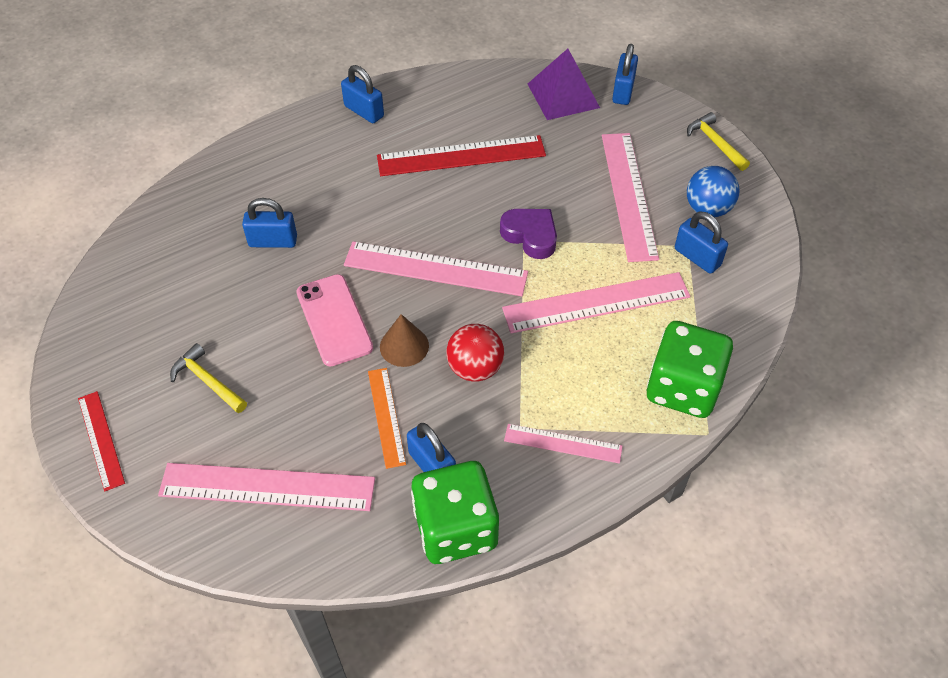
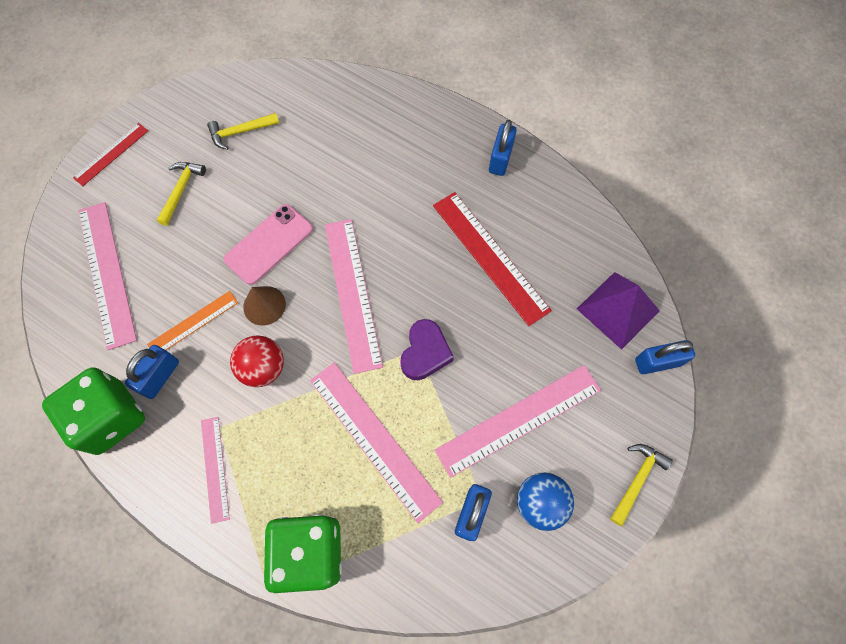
camera: 65 degrees right, 15 degrees up
(172, 302) = (240, 132): none -> yellow hammer
(273, 241) = (326, 165): blue padlock -> none

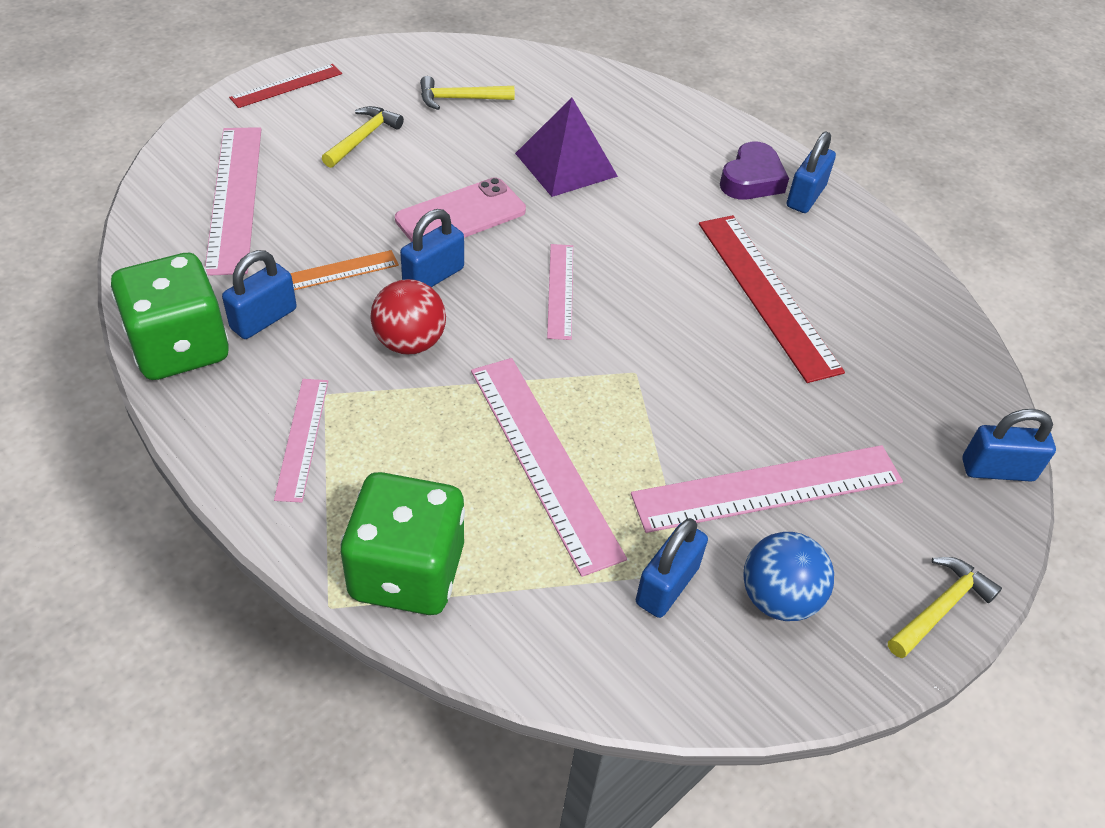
camera: 10 degrees right, 20 degrees down
(264, 305) = (433, 276): brown cone -> blue padlock
(353, 293) = (560, 290): pink ruler -> pink ruler, size x0.57
(425, 353) = (646, 378): purple heart -> purple heart (751, 179)
(618, 310) = (946, 395): purple pyramid -> purple pyramid (566, 165)

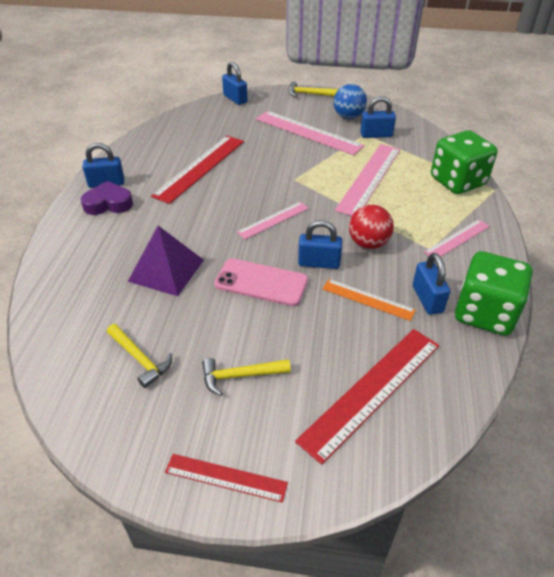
camera: 125 degrees left, 5 degrees down
(234, 197) = (372, 391): pink ruler -> red ruler
(263, 319) = (427, 299): blue padlock -> blue padlock turned 75 degrees clockwise

